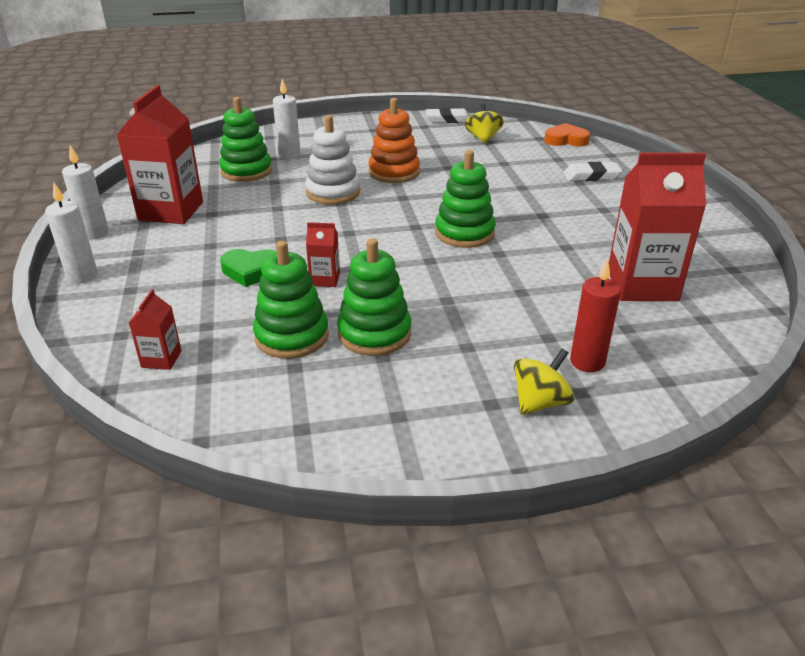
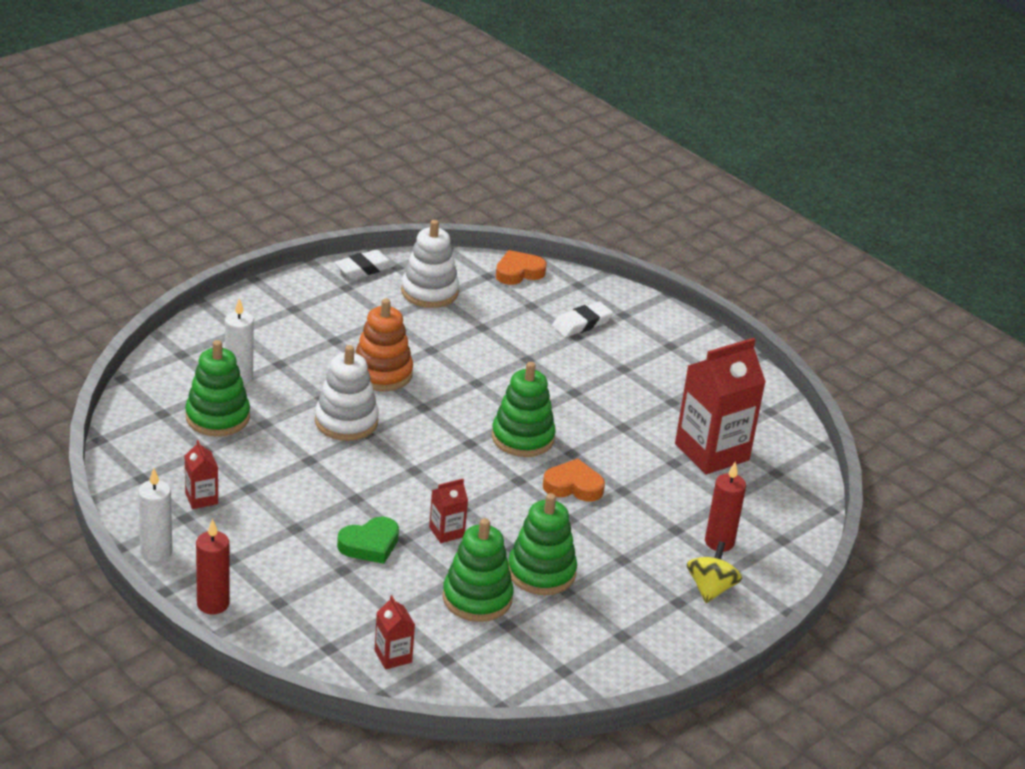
camera: 35 degrees left, 0 degrees up
(82, 276) = (213, 604): white candle -> red candle
(171, 211) = (201, 498): red carton -> red carton, size x0.46
(476, 276) = (573, 486): none -> orange heart
(483, 138) = (429, 292): yellow spinning top -> white stacking toy

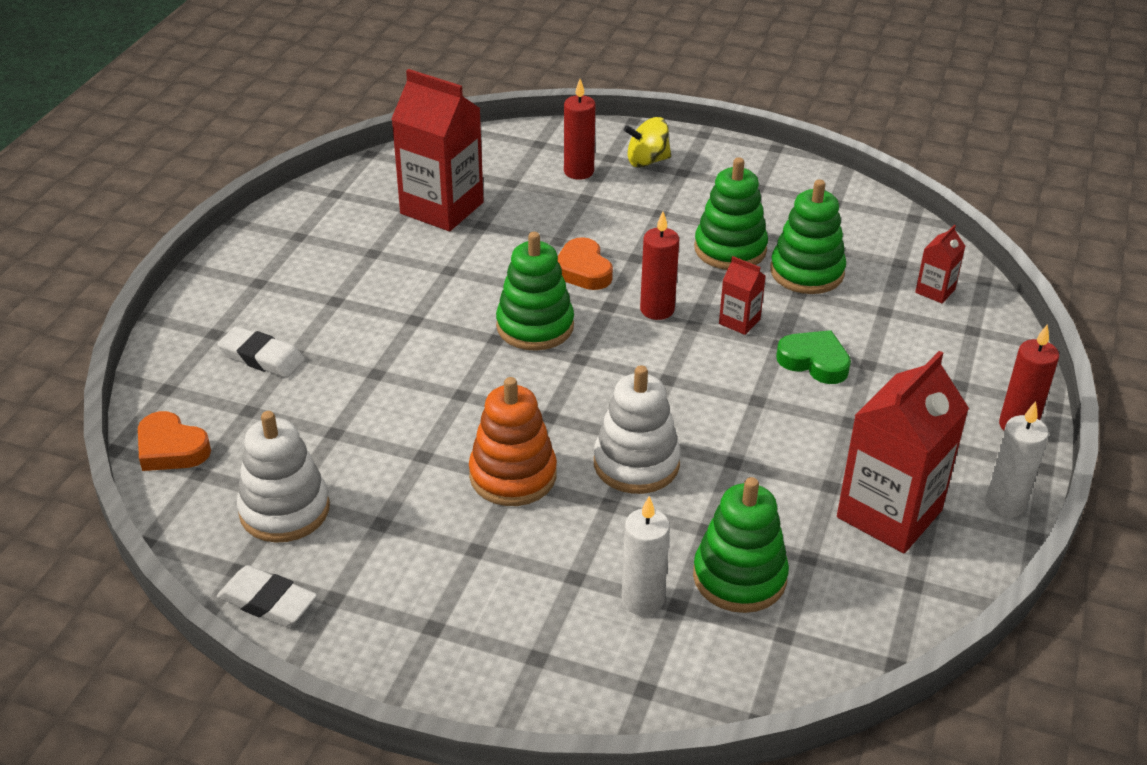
camera: 115 degrees left, 5 degrees up
(201, 498) = (889, 514): red carton -> red carton, size x2.17
(494, 499) = (657, 310): none -> red candle

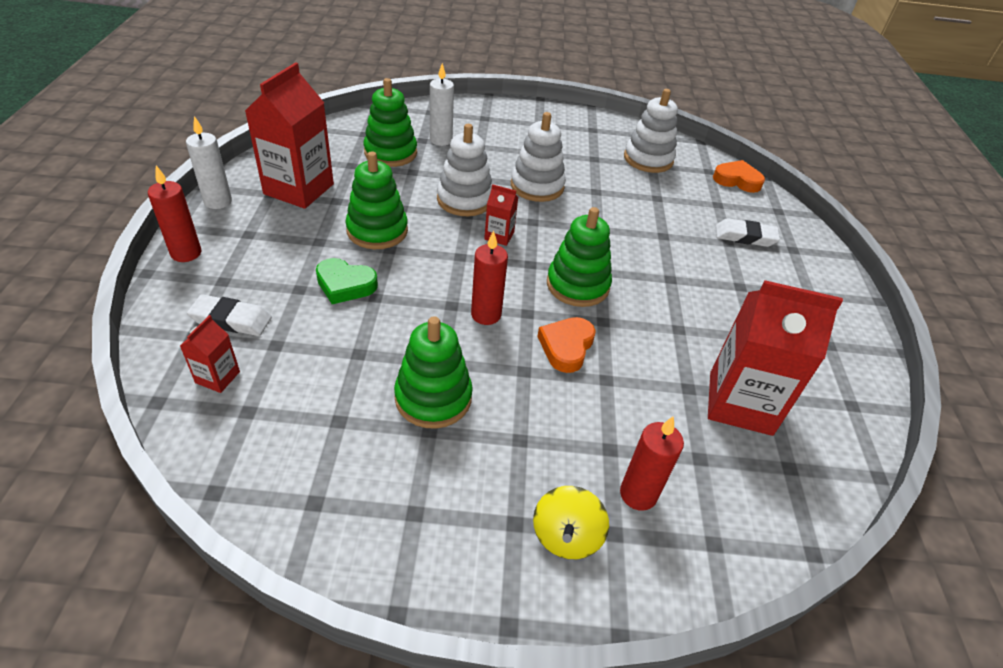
camera: 160 degrees right, 5 degrees up
(267, 602) = (621, 126): white eraser -> white eraser (231, 319)
(513, 475) = (537, 186): orange stacking toy -> white stacking toy
(583, 270) = (566, 347): orange heart -> orange heart turned 120 degrees counterclockwise
(647, 161) = (566, 536): yellow spinning top -> yellow spinning top turned 135 degrees clockwise
(739, 321) = (412, 313): red carton -> red carton (499, 236)
(807, 272) = (351, 380): green stacking toy -> green stacking toy (377, 231)

